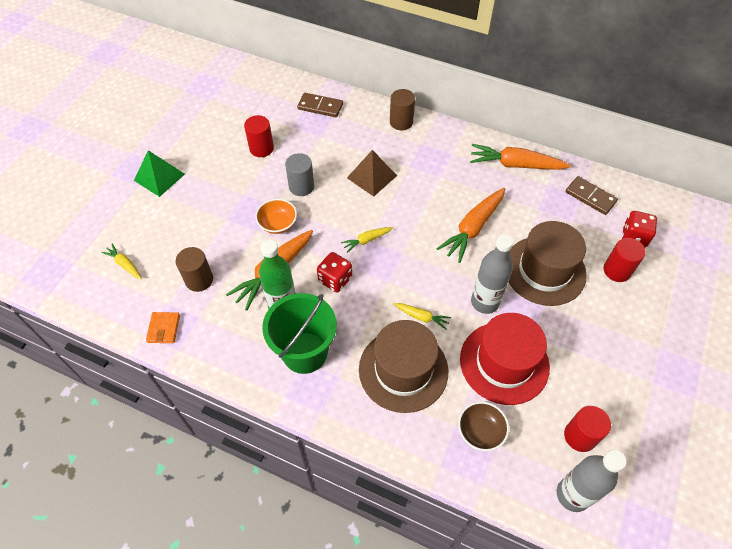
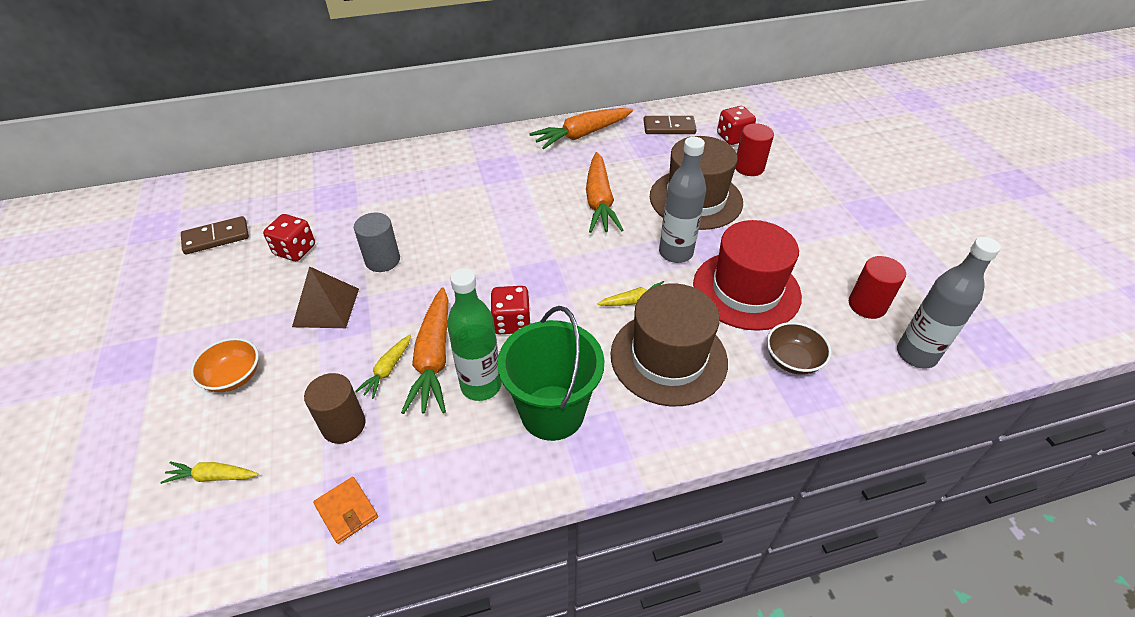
camera: 40 degrees left, 10 degrees down
(159, 177) = (175, 350): green pyramid -> none
(261, 148) = (295, 250): red cylinder -> red dice
(278, 224) = (390, 310): orange bowl -> orange bowl (233, 377)
(320, 106) = (330, 180): brown domino -> brown domino (216, 237)
(367, 240) = (508, 268): yellow carrot -> yellow carrot (388, 370)
(372, 176) = (453, 211): brown pyramid -> brown pyramid (326, 307)
(401, 122) = (436, 153): brown cylinder -> none

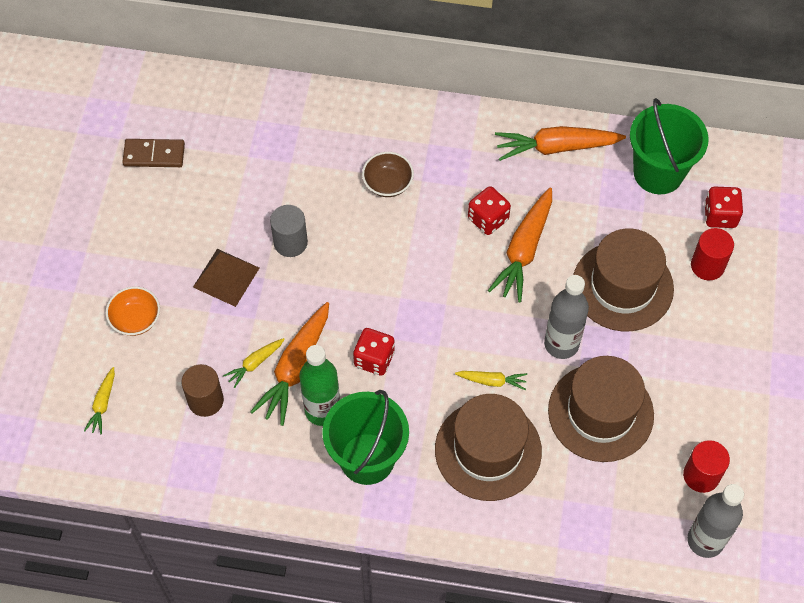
camera: 25 degrees right, 15 degrees up
(213, 476) = (103, 403): yellow carrot -> yellow carrot turned 105 degrees counterclockwise
(295, 250) = (218, 199): red dice -> red dice (488, 219)
(347, 511) = (186, 472): orange wallet -> none
(669, 127) = (658, 173): brown domino -> green bucket
(746, 290) = (600, 412): red hat -> brown hat
(792, 360) = (592, 498): brown bowl -> brown bowl (388, 183)

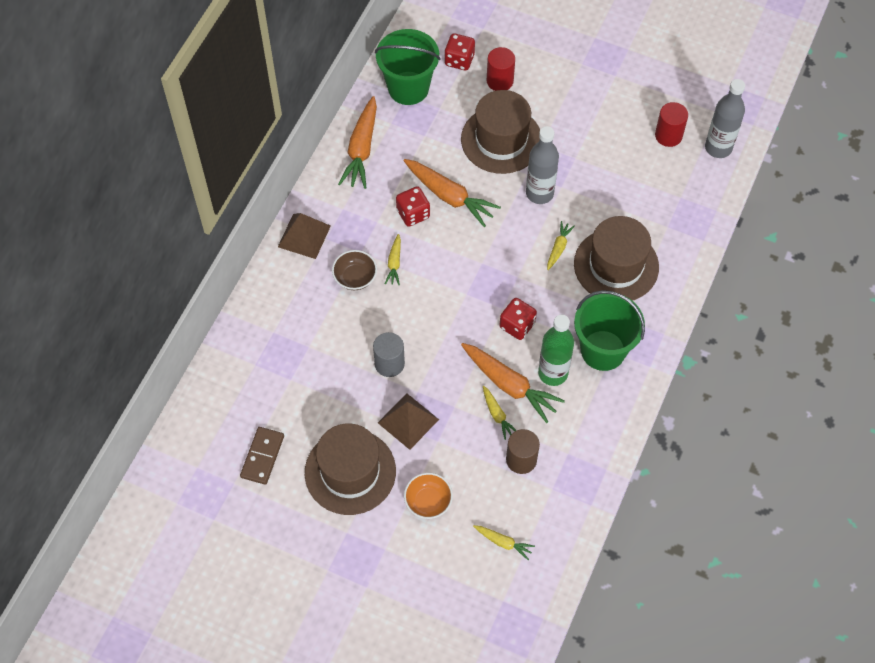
camera: 75 degrees left, 0 degrees up
(418, 216) = (394, 263): none -> yellow carrot
(424, 122) = (304, 236): none -> brown pyramid
(600, 412) = (603, 183): brown hat -> brown hat (350, 472)

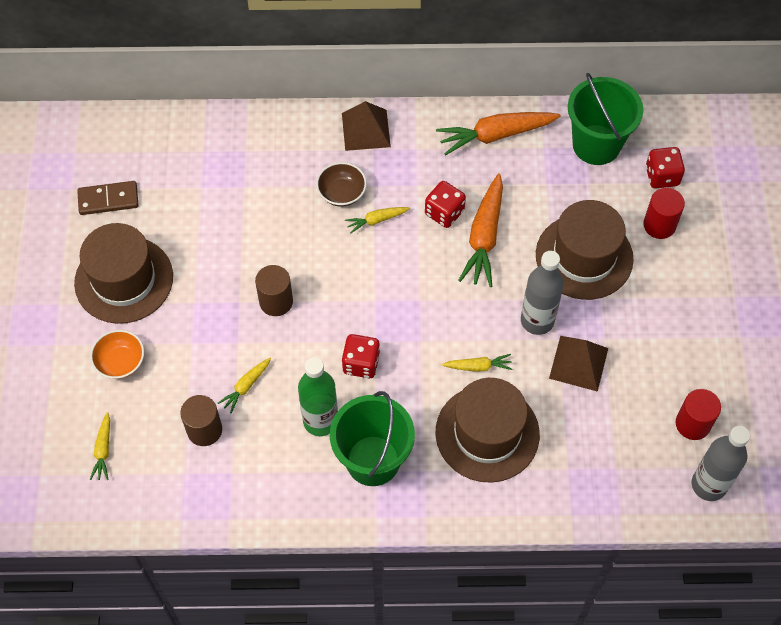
camera: 65 degrees right, 0 degrees up
(389, 364) = (258, 264): grey cylinder -> none
(408, 421) = (202, 307): brown pyramid -> brown pyramid (578, 363)
(431, 364) = (276, 301): none -> brown cylinder
(509, 385) = (286, 384): orange carrot -> none

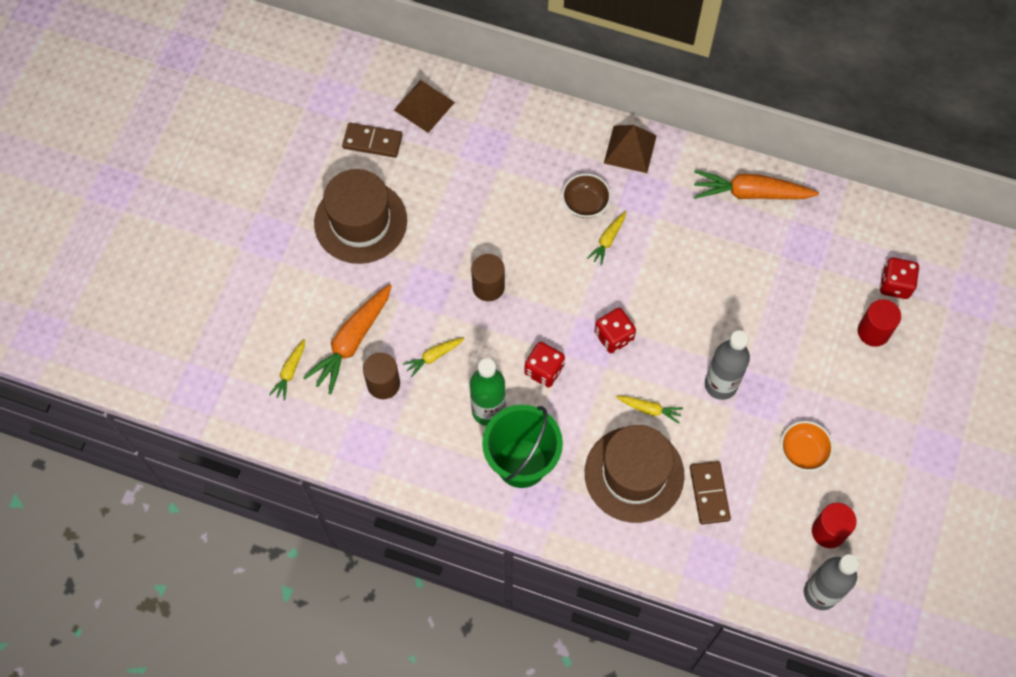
camera: 20 degrees right, 5 degrees up
(120, 362) = (332, 297): orange bowl -> orange bowl (803, 451)
(377, 220) = (608, 240): yellow carrot -> yellow carrot turned 60 degrees counterclockwise
(444, 213) = (673, 253): red dice -> red dice (613, 336)
(484, 236) = (702, 288): orange carrot -> orange carrot (352, 341)
(566, 427) = (709, 493): none -> brown domino
(578, 363) = (744, 438): brown pyramid -> brown pyramid (424, 106)
(584, 257) = (789, 338): brown hat -> none
(596, 145) = (843, 233): green bucket -> none

